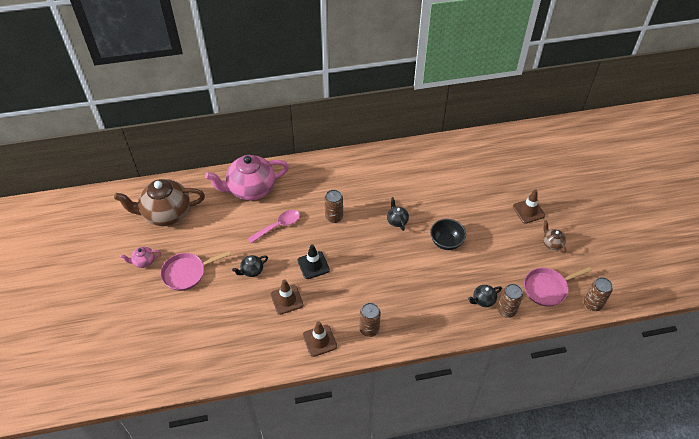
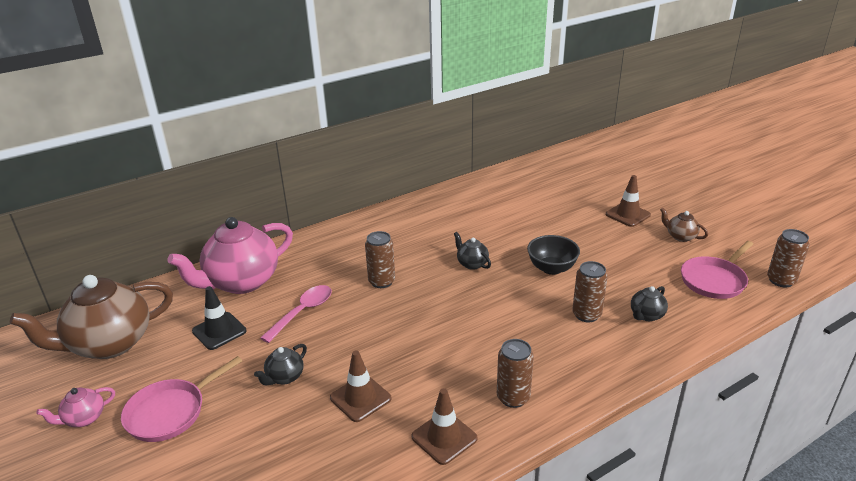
camera: 20 degrees left, 20 degrees down
(313, 265) = (380, 343): black traffic cone -> black traffic cone (219, 331)
(506, 310) = (685, 317): brown can -> brown can (586, 315)

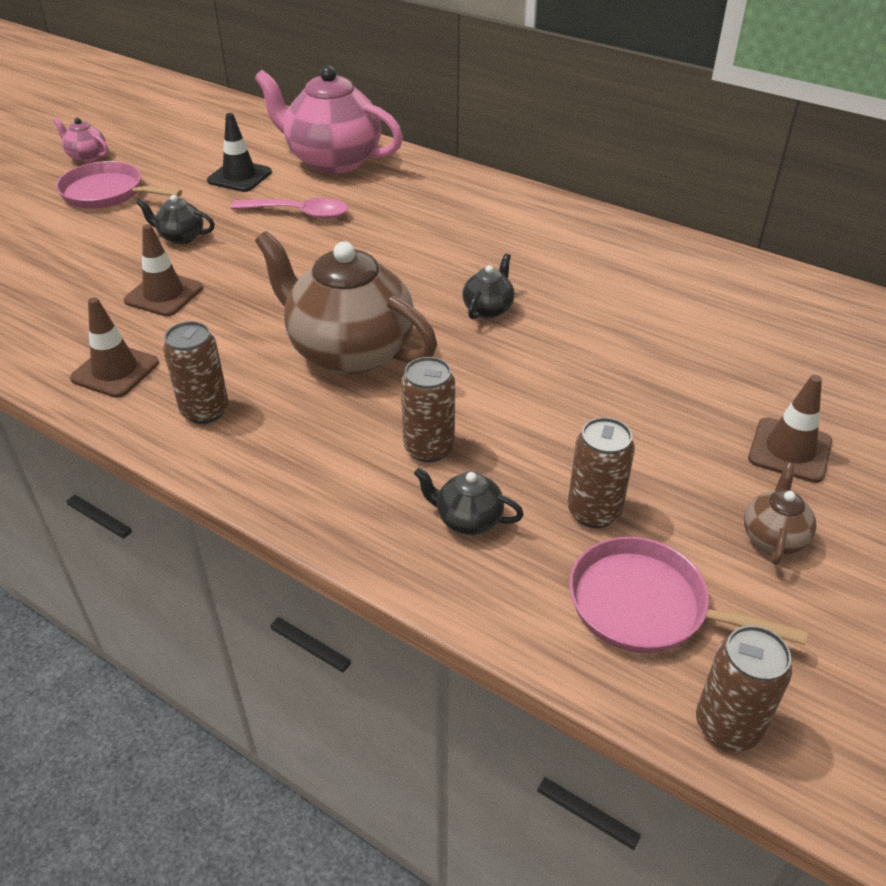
camera: 65 degrees right, 10 degrees up
(109, 344) = (193, 130): brown teapot -> brown teapot (349, 351)
(381, 281) = (394, 248): brown can -> brown can (594, 512)
(551, 268) = (533, 388): black bowl -> none

